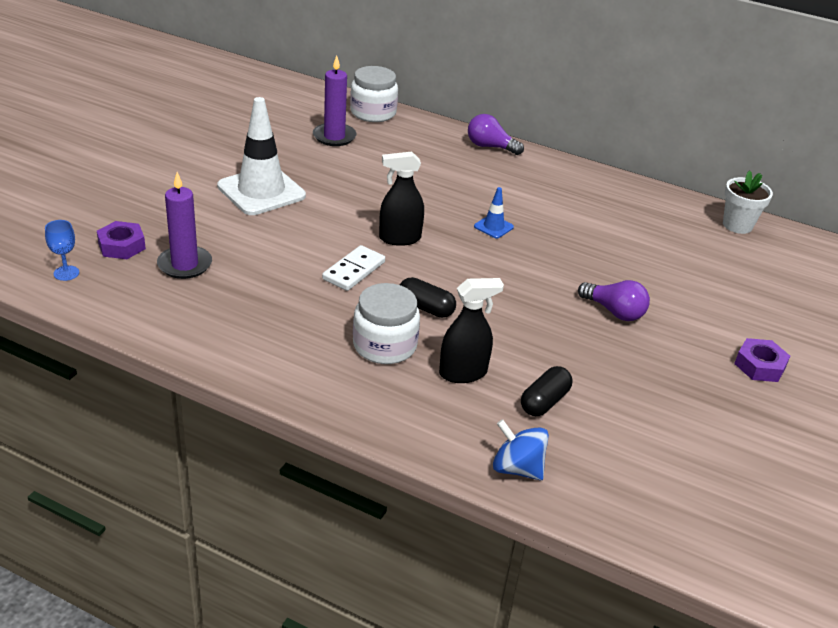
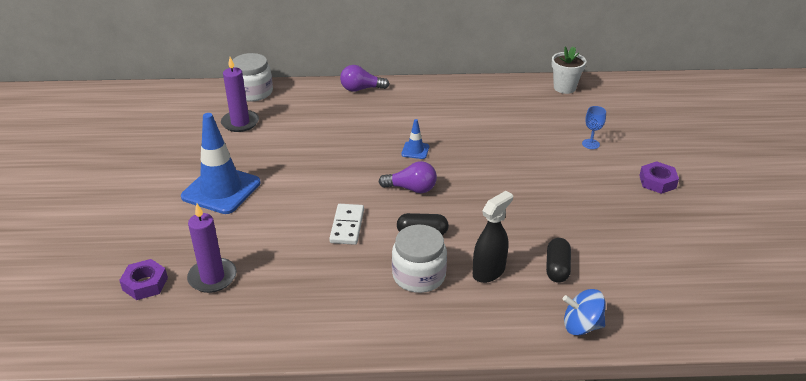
camera: 25 degrees left, 0 degrees up
(66, 273) = (117, 329): blue goblet -> blue goblet (590, 144)
(261, 191) = (221, 190): white traffic cone -> blue traffic cone
(399, 238) = (358, 186): black spray bottle -> none
(614, 312) = (544, 181): purple light bulb -> purple light bulb (411, 189)

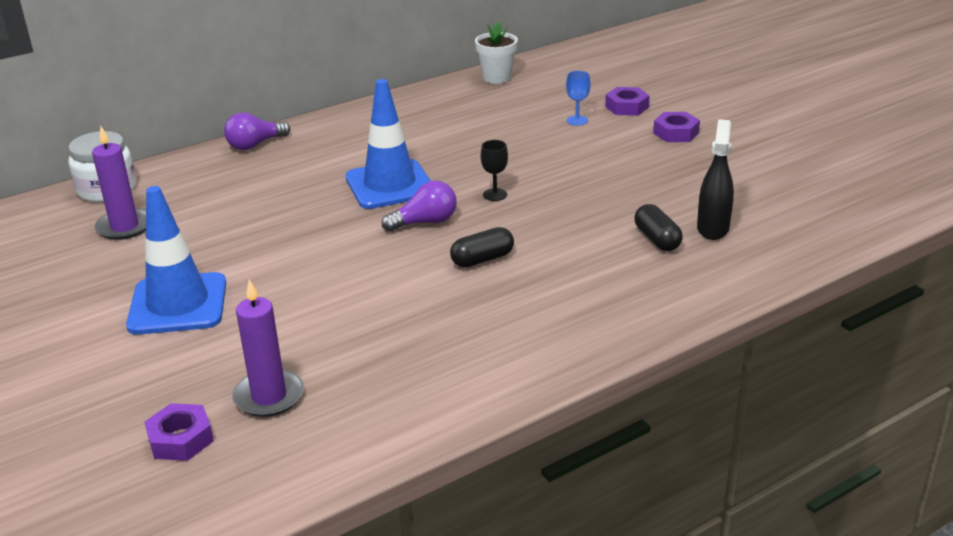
camera: 30 degrees left, 5 degrees down
(347, 226) = (386, 283): white domino -> none
(415, 150) = (390, 185): blue traffic cone -> blue traffic cone, size x2.27
(419, 275) = (521, 299): white jar -> none
(476, 184) = (495, 194): none -> black goblet
(489, 271) = (592, 268): black spray bottle -> black spray bottle (713, 228)
(581, 326) = (731, 279): blue spinning top -> none
(639, 145) = (626, 107): none -> purple nut

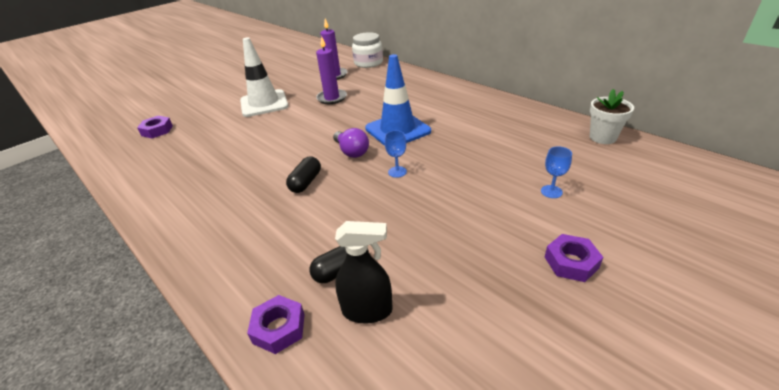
camera: 80 degrees right, 5 degrees up
(178, 304) = (264, 103): blue traffic cone -> white traffic cone
(255, 145) = (431, 81): purple light bulb -> none
(269, 396) = (180, 143): purple candle -> purple candle (332, 98)
(482, 259) = (306, 182): black capsule -> black capsule turned 60 degrees clockwise
(495, 194) = (397, 172): black goblet -> blue goblet
(626, 107) = (607, 218): purple nut -> purple nut (279, 328)

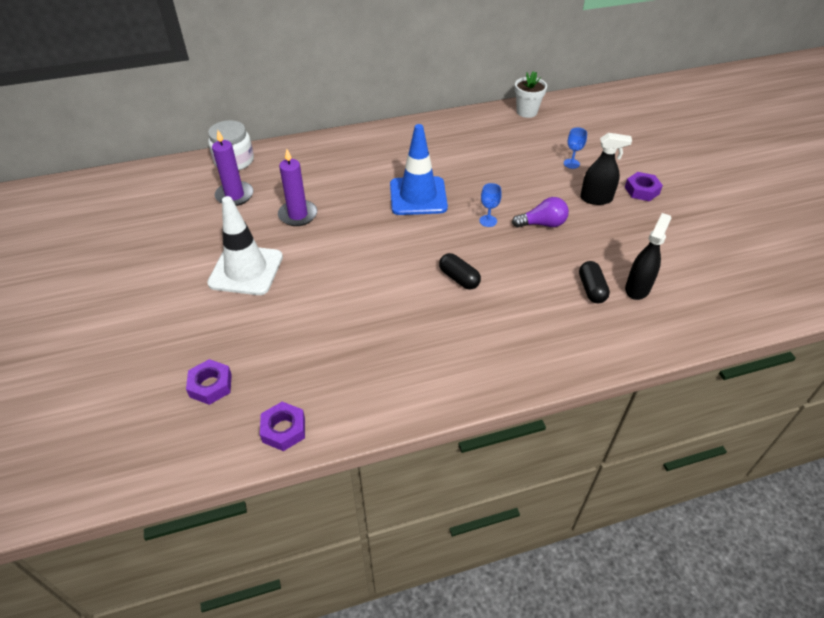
camera: 65 degrees left, 10 degrees up
(279, 328) = (632, 335): purple nut -> purple nut (283, 429)
(351, 152) = (431, 235): purple light bulb -> purple light bulb (542, 224)
(507, 228) = (596, 199): none -> black spray bottle

